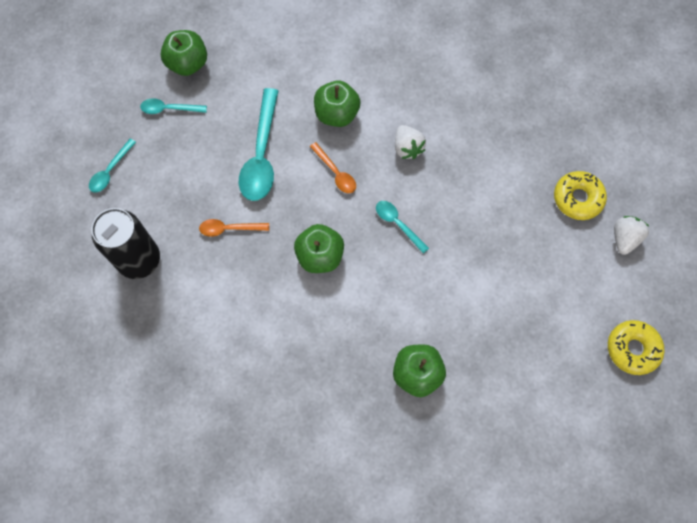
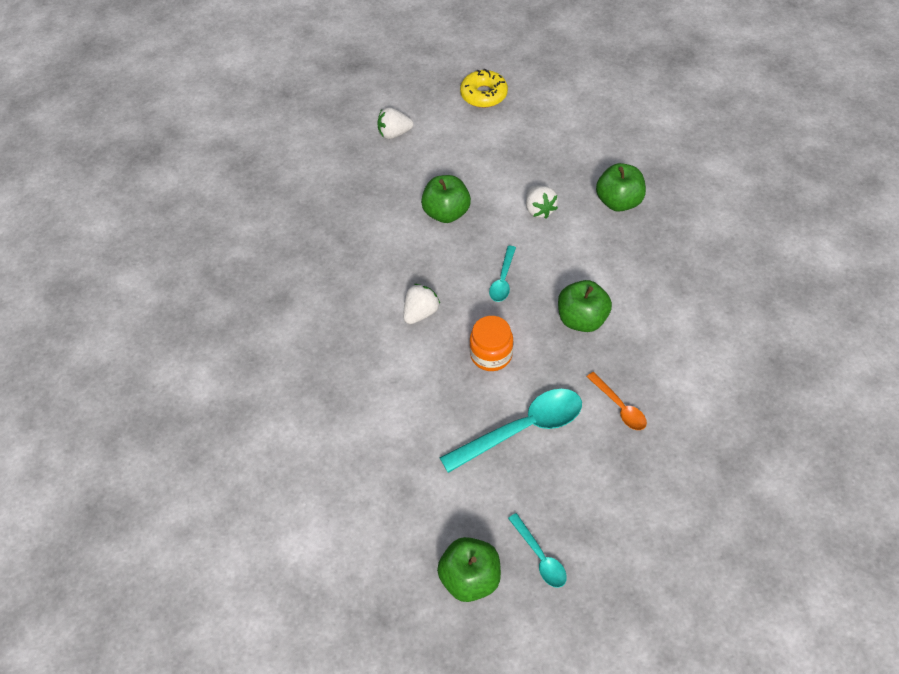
camera: 120 degrees left, 15 degrees down
(110, 171) = (656, 564): turquoise spoon -> none
(139, 260) = (717, 464): black can -> none
(335, 173) = (491, 354): orange spoon -> orange jar
(336, 114) = (426, 391): green apple -> green apple (446, 213)
(452, 300) = (539, 210): none -> white strawberry
(577, 198) = (379, 175): yellow donut -> none

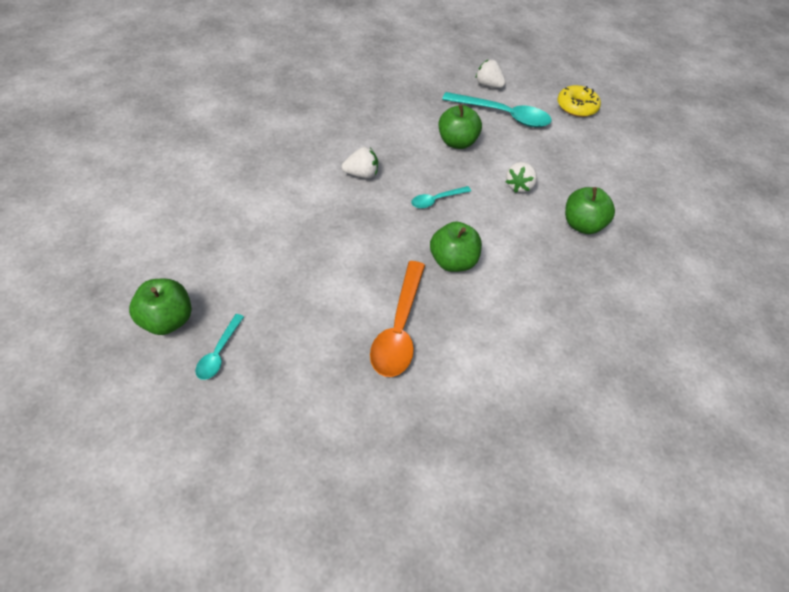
camera: 40 degrees right, 5 degrees down
(491, 354) = (366, 229): orange jar -> none
(522, 429) = (320, 281): turquoise spoon -> turquoise spoon (503, 115)
(619, 407) = (399, 328): orange spoon -> orange spoon, size x1.89

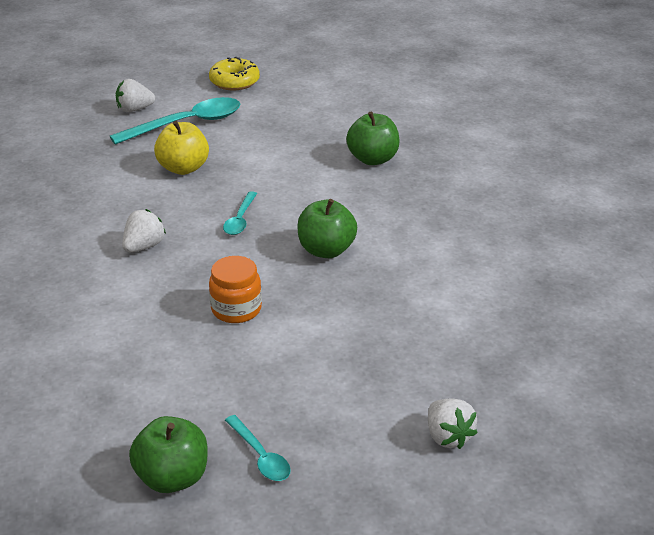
camera: 45 degrees left, 15 degrees down
(345, 254) = (236, 309): none -> orange jar
(399, 328) = (364, 322): orange spoon -> none
(457, 142) = (183, 168): green apple -> yellow apple
(519, 186) = (286, 165): white strawberry -> white strawberry (448, 437)

